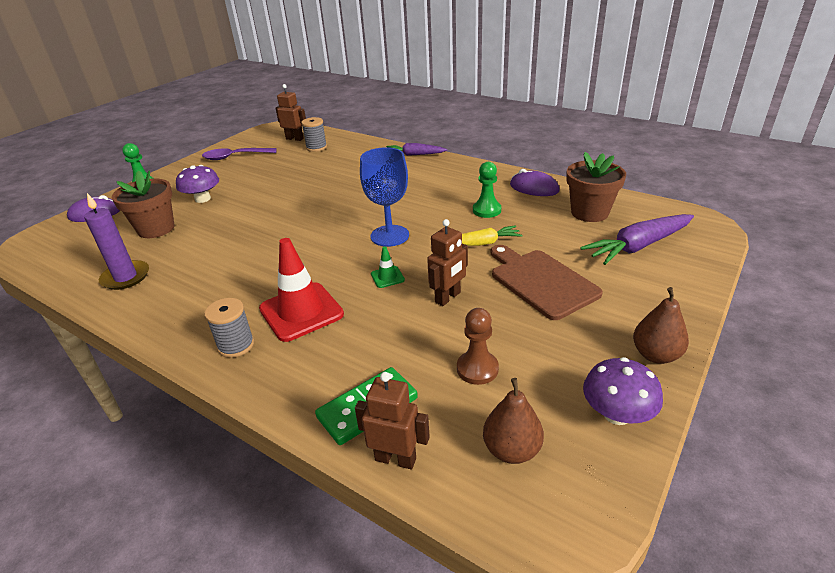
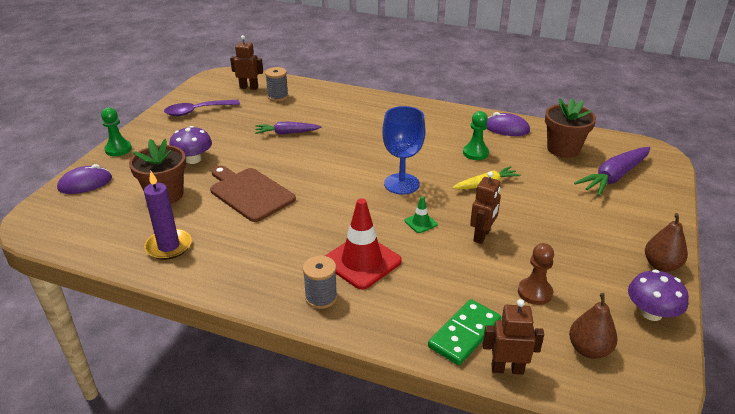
camera: 15 degrees left, 0 degrees up
(414, 154) = (380, 100): purple carrot -> purple carrot (286, 133)
(541, 281) = (551, 214): brown cutting board -> brown cutting board (250, 193)

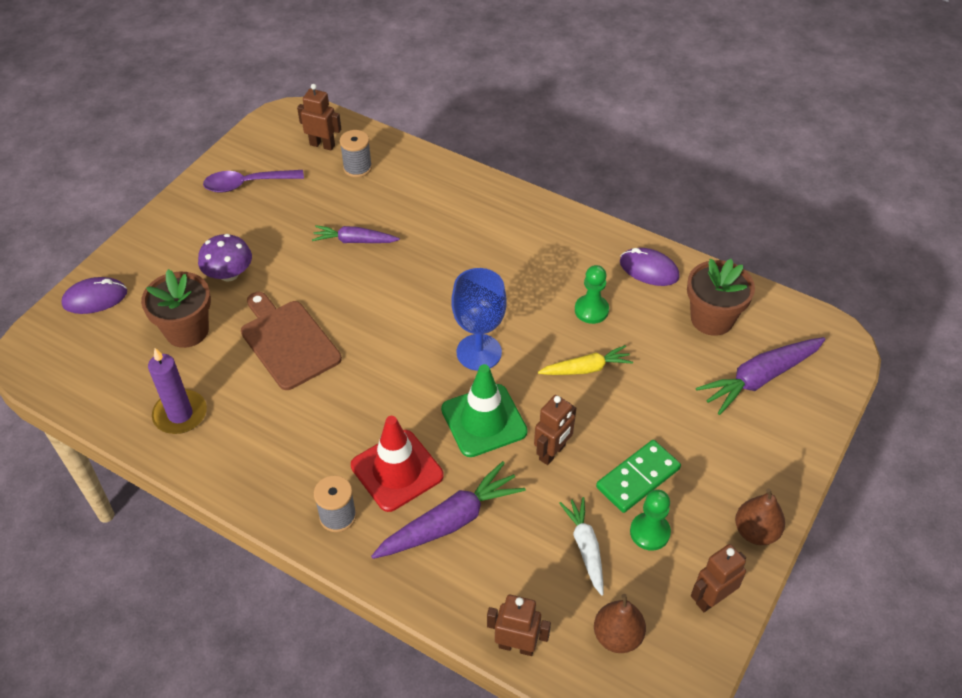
camera: 10 degrees right, 15 degrees up
(118, 149) = (140, 243): green pawn -> green pawn (649, 532)
(417, 289) = (450, 521): none -> purple carrot
(420, 223) = (484, 420): green traffic cone -> green traffic cone, size x2.22
(464, 334) = (484, 592): green domino -> green domino (638, 478)
(534, 292) = (585, 547): brown pawn -> white carrot
(651, 313) = (711, 599): purple mushroom -> brown robot

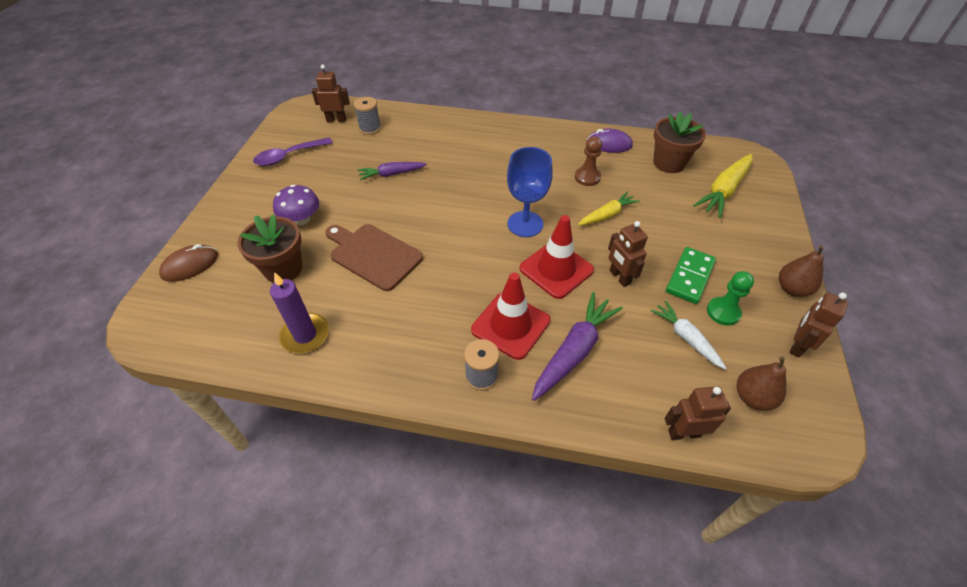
camera: 20 degrees left, 0 degrees up
(95, 298) = (190, 265): purple mouse -> brown mouse
(484, 420) = (556, 269): green traffic cone -> red traffic cone
(552, 453) = (619, 277): brown robot -> brown robot turned 135 degrees clockwise
(591, 310) = (587, 177): green pawn -> brown pawn
(759, 378) = (723, 191): purple carrot -> yellow carrot

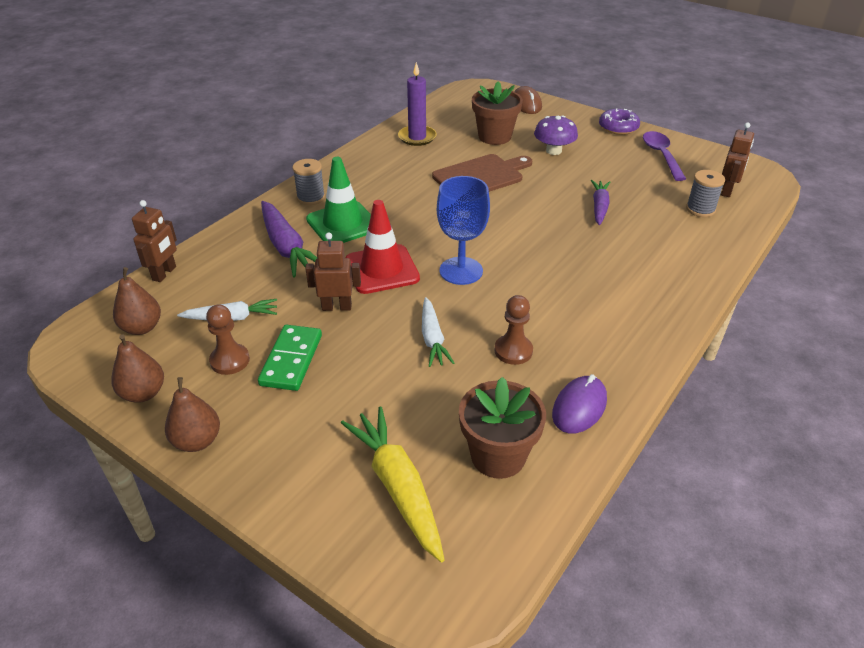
camera: 115 degrees right, 10 degrees down
(237, 188) = (618, 127): none -> purple donut
(510, 325) = (343, 224): red traffic cone -> green traffic cone
(607, 215) = (432, 338): yellow carrot -> white carrot
(689, 277) = (291, 360): green domino -> green domino turned 45 degrees clockwise
(723, 312) = (230, 360): green pawn -> brown pawn
(797, 345) = (143, 393): brown robot -> brown pear

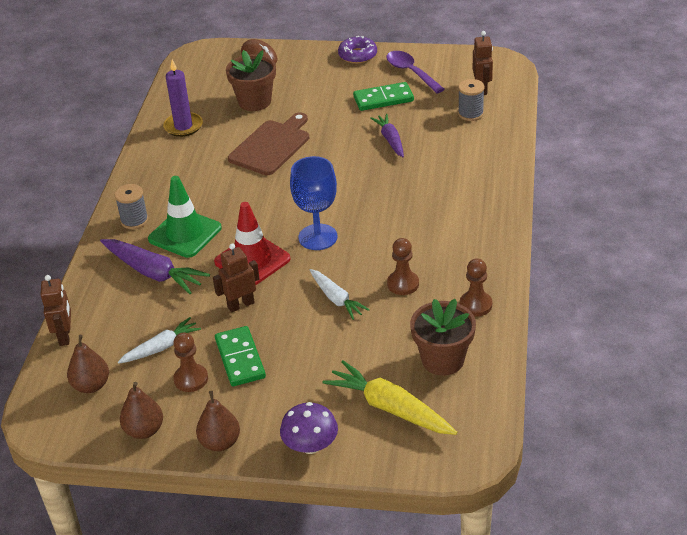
camera: 25 degrees left, 0 degrees up
(553, 151) = (317, 98): purple mushroom -> purple mushroom (310, 445)
(579, 407) = (475, 305): purple mouse -> brown pawn
(617, 170) = (383, 99): none -> green domino

